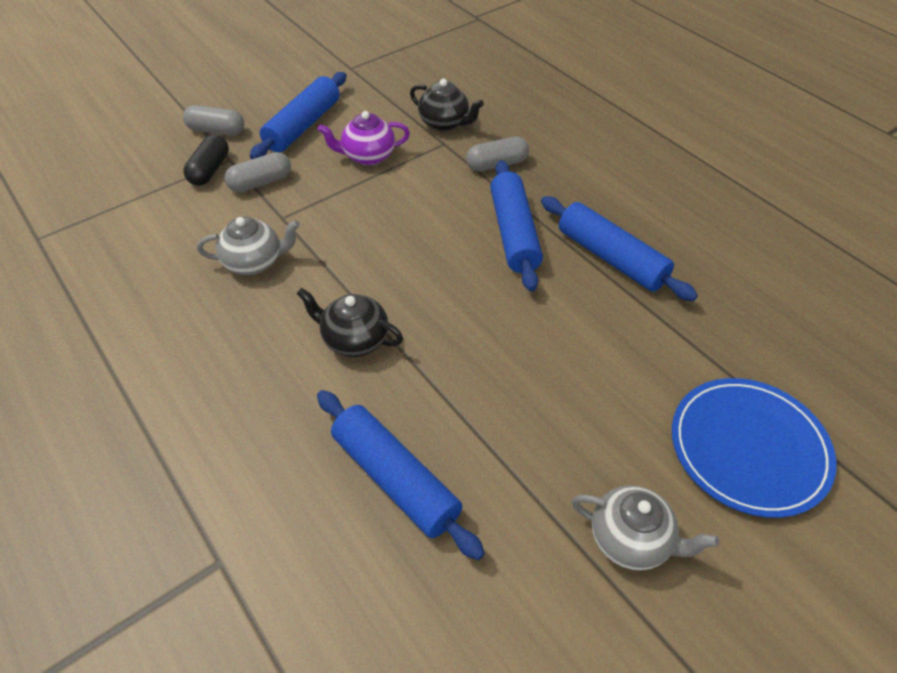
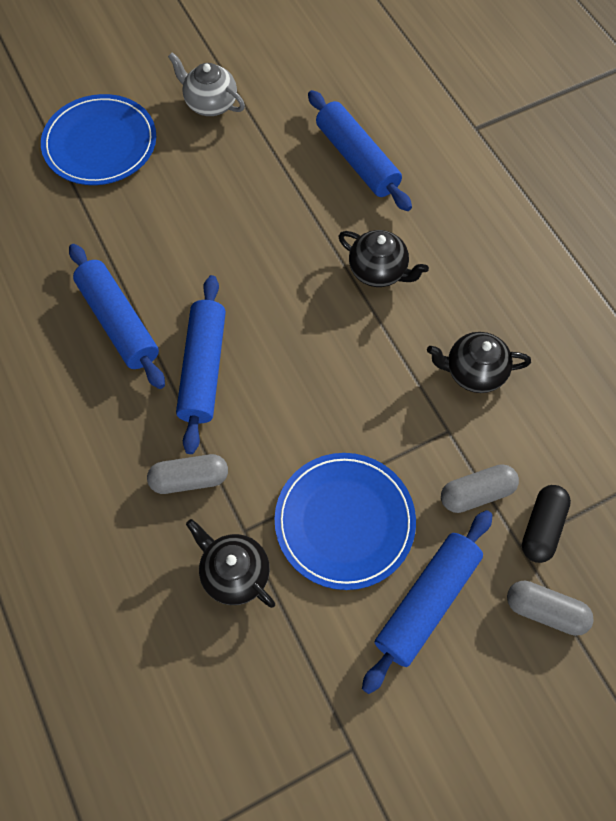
camera: 170 degrees left, 15 degrees up
(254, 262) = (474, 372): grey teapot -> black teapot
(368, 156) = (344, 521): purple teapot -> blue plate

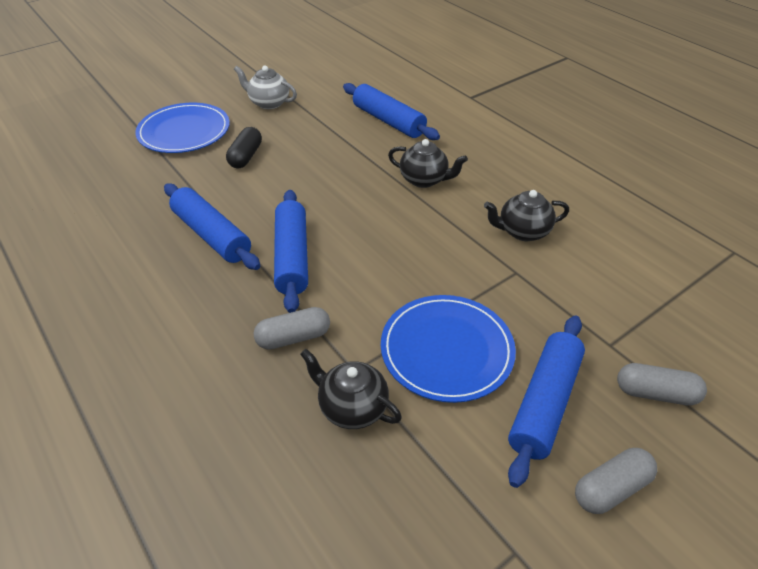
camera: 10 degrees left, 20 degrees down
(476, 493) = (557, 312): grey capsule -> grey capsule (611, 488)
(542, 527) = (624, 329): black capsule -> black capsule (246, 156)

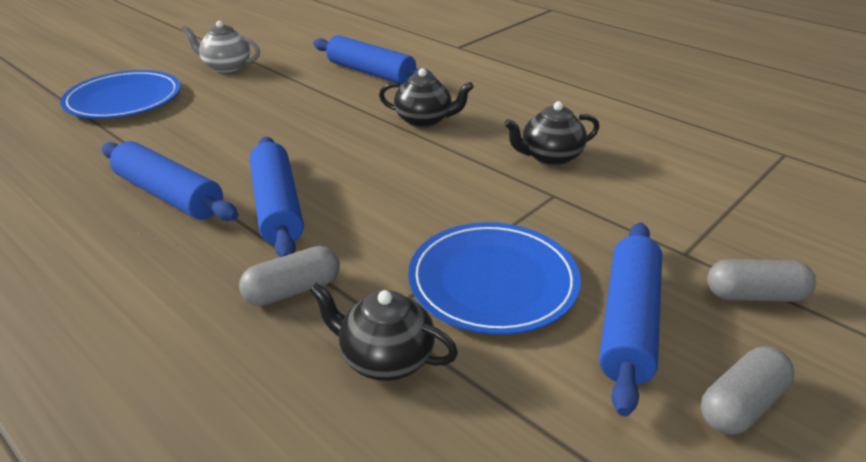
camera: 10 degrees left, 10 degrees down
(246, 156) = (204, 116): black capsule -> none

